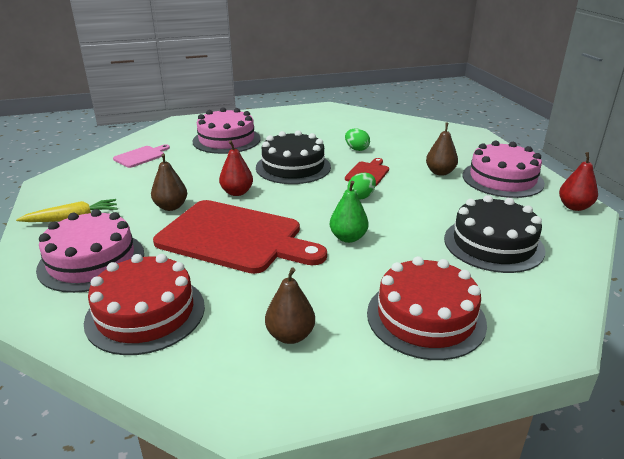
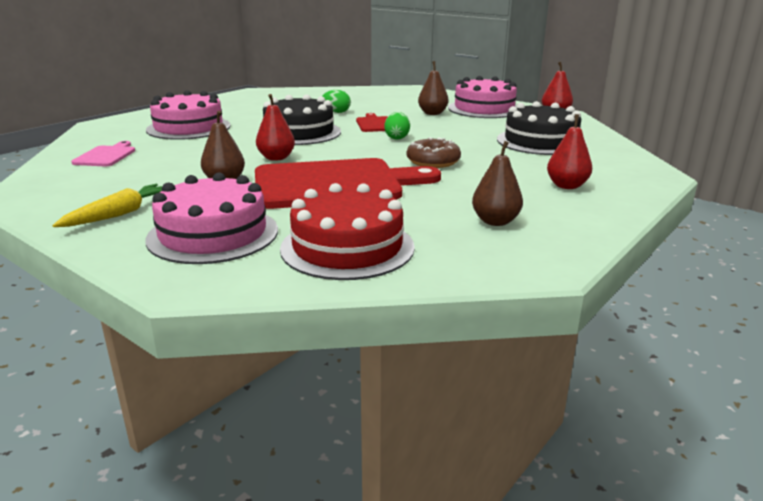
camera: 35 degrees left, 5 degrees down
(348, 238) = (433, 162): green pear -> brown donut
(425, 317) = (567, 186): red cake -> red pear

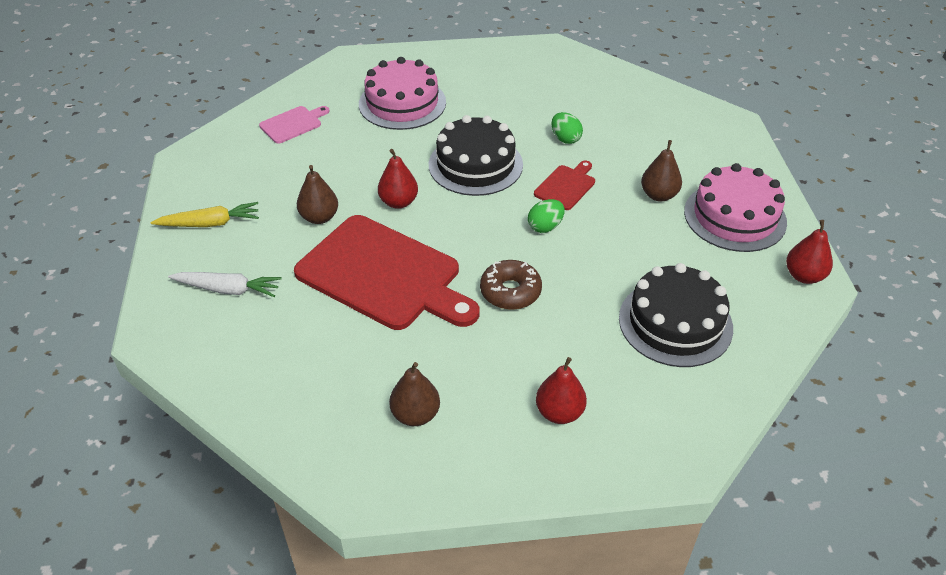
camera: 45 degrees right, 20 degrees up
(213, 234) = (228, 289): pink cake -> white carrot
(347, 247) = (278, 367): red cake -> none

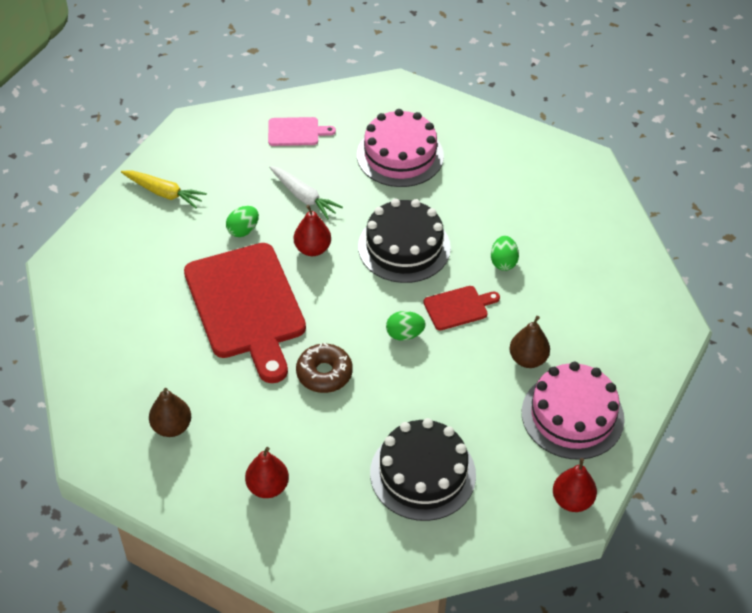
camera: 35 degrees right, 5 degrees up
(228, 289) = (132, 256): white carrot -> white carrot (304, 197)
(319, 217) = (243, 230): brown pear -> green egg

